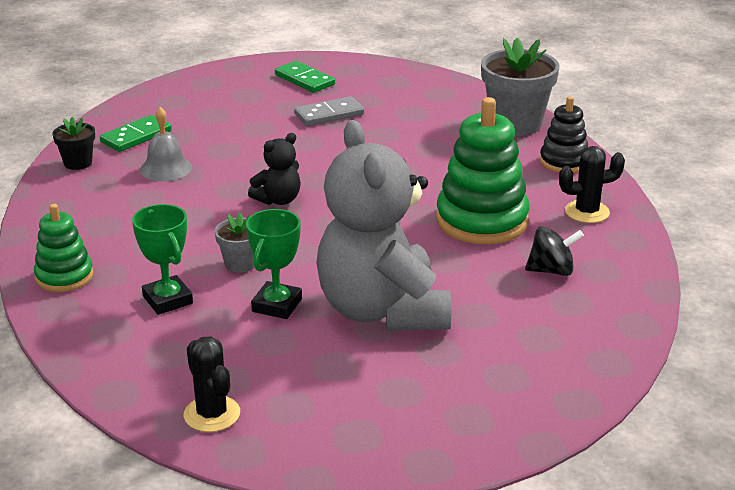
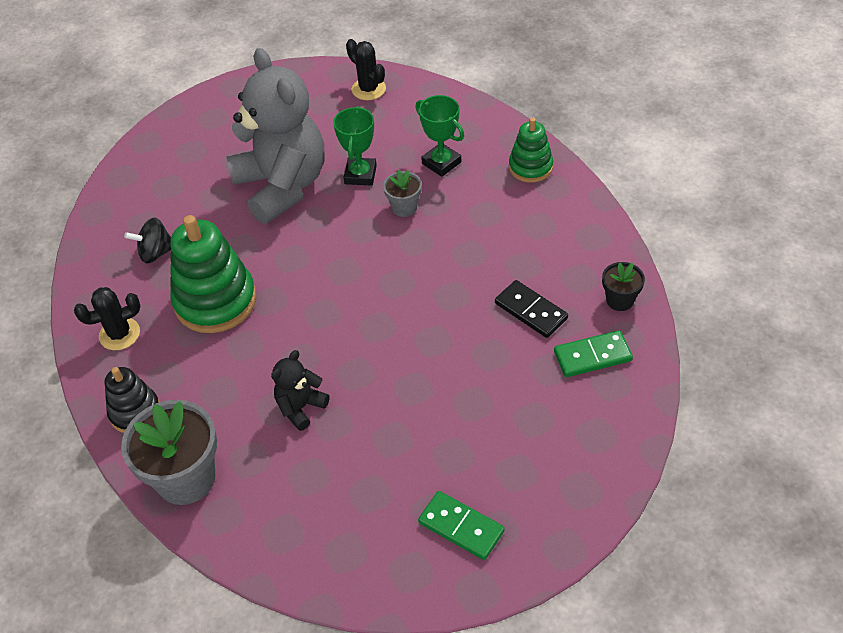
camera: 170 degrees right, 20 degrees up
(136, 136) = (592, 356): green domino -> green domino turned 45 degrees clockwise
(166, 168) = (530, 311): grey bell -> black domino
(278, 200) = (404, 289): black teddy bear -> black teddy bear (300, 407)
(329, 114) = (404, 449): grey domino -> none

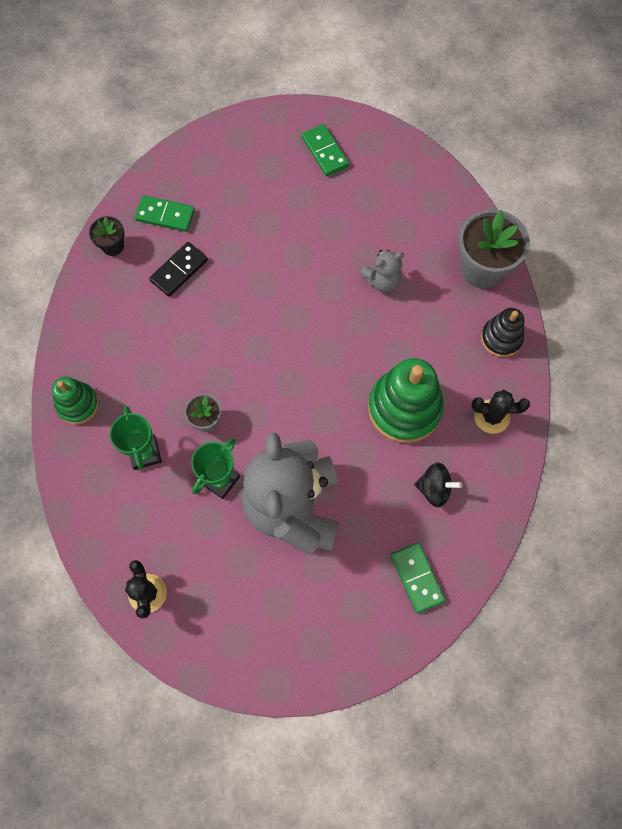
camera: 155 degrees left, 20 degrees up
(146, 188) = (417, 578): none -> green domino
(300, 407) = (382, 281): black teddy bear -> grey teddy bear
(530, 311) = (179, 270): black domino -> black domino turned 60 degrees clockwise

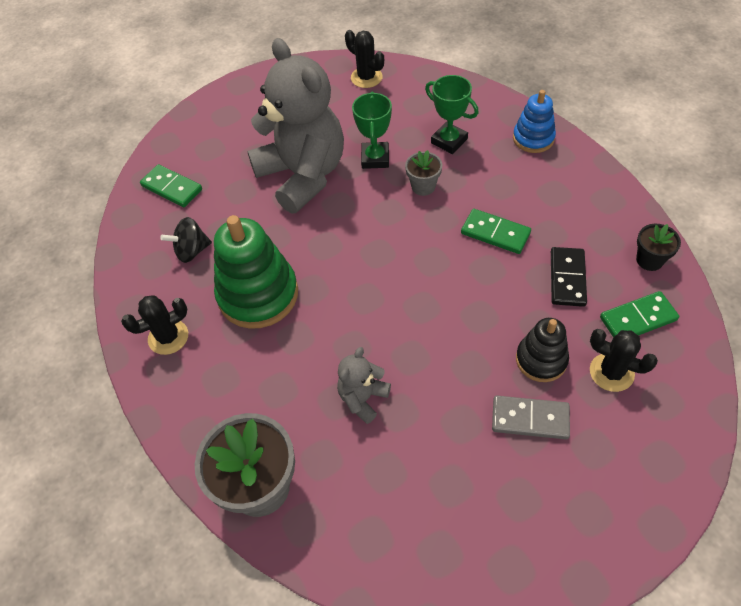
camera: 150 degrees right, 15 degrees down
(78, 404) = (533, 138): green stacking toy -> blue stacking toy
(216, 196) = (611, 372): none -> black cactus
(290, 203) = (530, 419): none -> grey domino
(324, 152) = (552, 513): green domino -> green domino (495, 233)
(501, 338) = (196, 419): black stacking toy -> black stacking toy (541, 360)

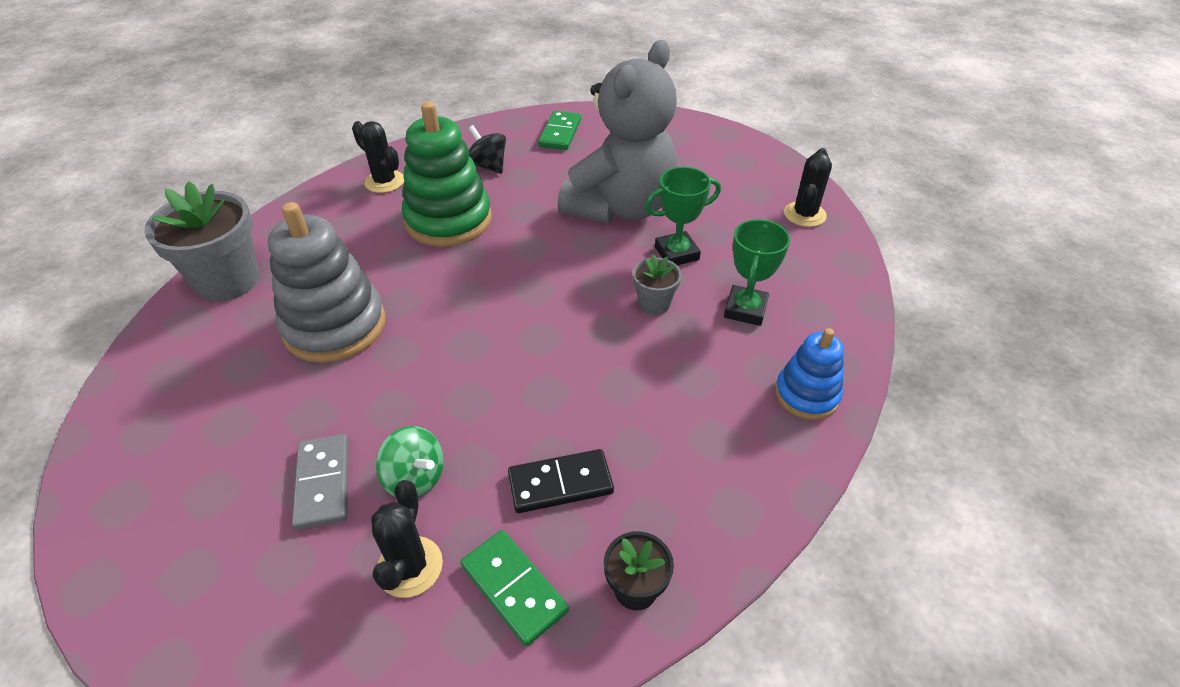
camera: 65 degrees right, 10 degrees down
(363, 398) = (335, 326): grey teddy bear -> grey stacking toy
(495, 233) = (609, 388): green domino -> none
(541, 360) = (415, 478): black stacking toy -> green spinning top

